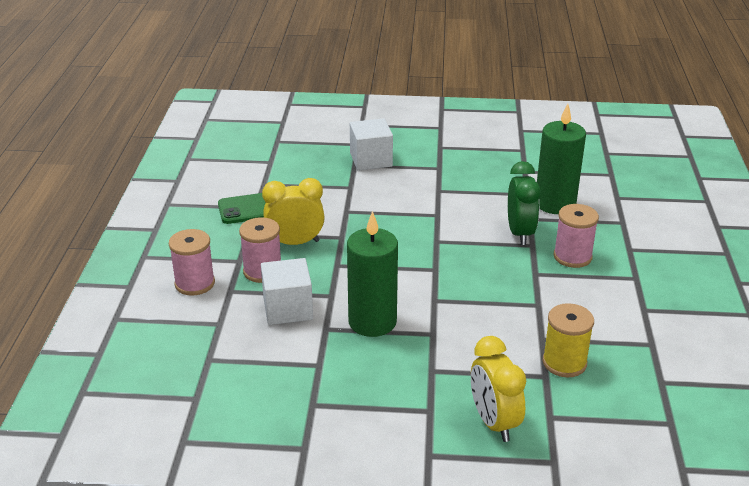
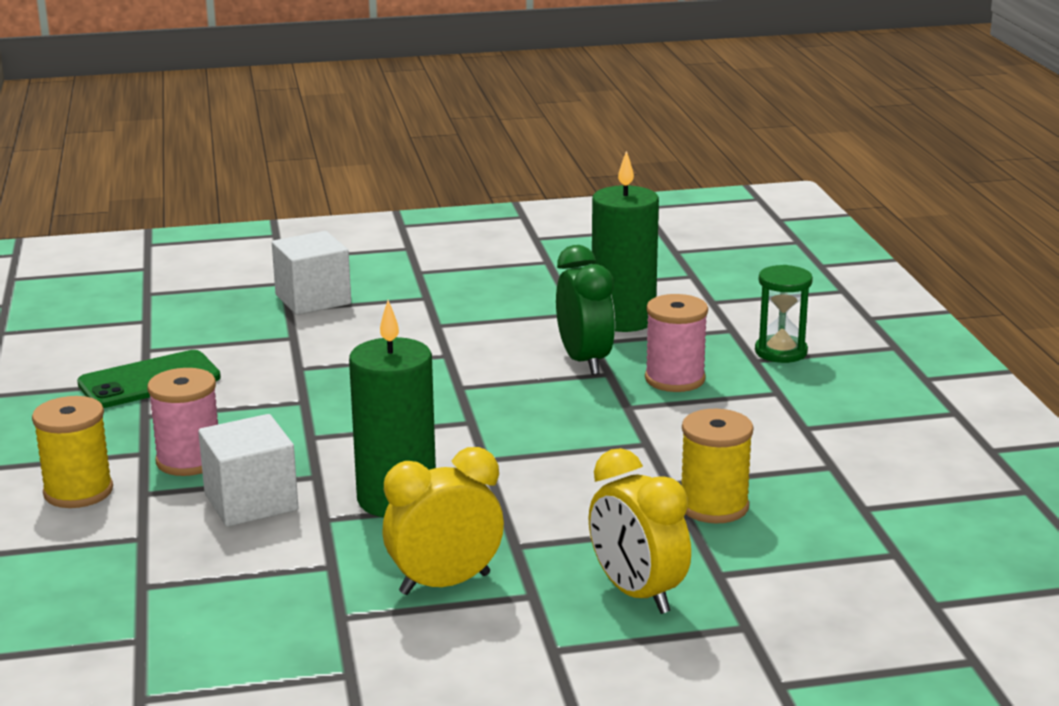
camera: 15 degrees left, 10 degrees down
(195, 283) = (78, 492): pink spool -> yellow spool
(295, 243) = (230, 418): yellow clock -> yellow clock (445, 584)
(648, 245) = (781, 352): none -> green hourglass

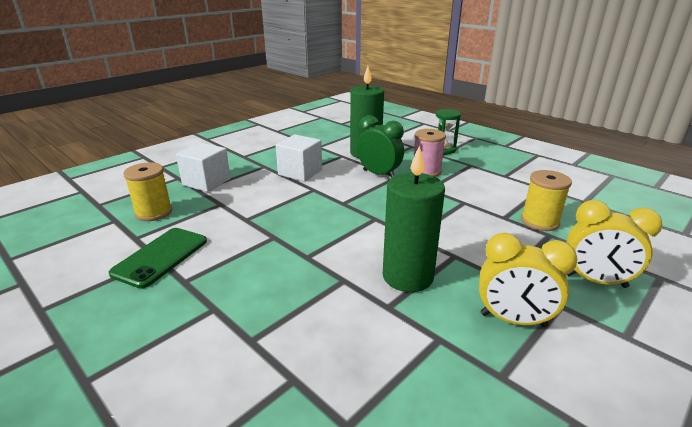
camera: 35 degrees left, 5 degrees up
(78, 492) = (200, 362): yellow spool -> yellow spool (154, 212)
(189, 460) = (253, 302): pink spool -> none
(251, 502) = (331, 315): white cube -> white cube (300, 172)
(445, 584) = (513, 320): yellow clock -> yellow clock turned 105 degrees counterclockwise

